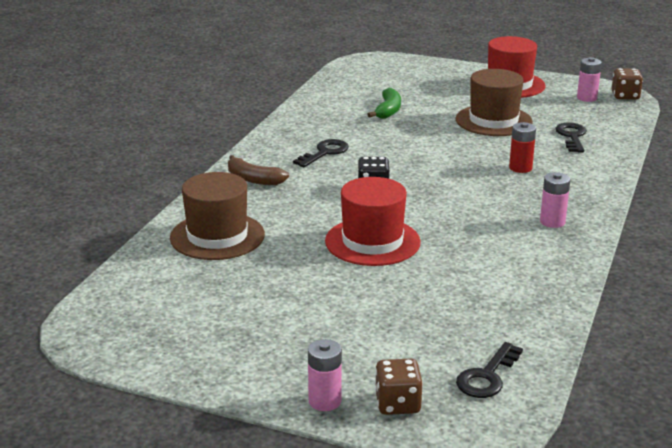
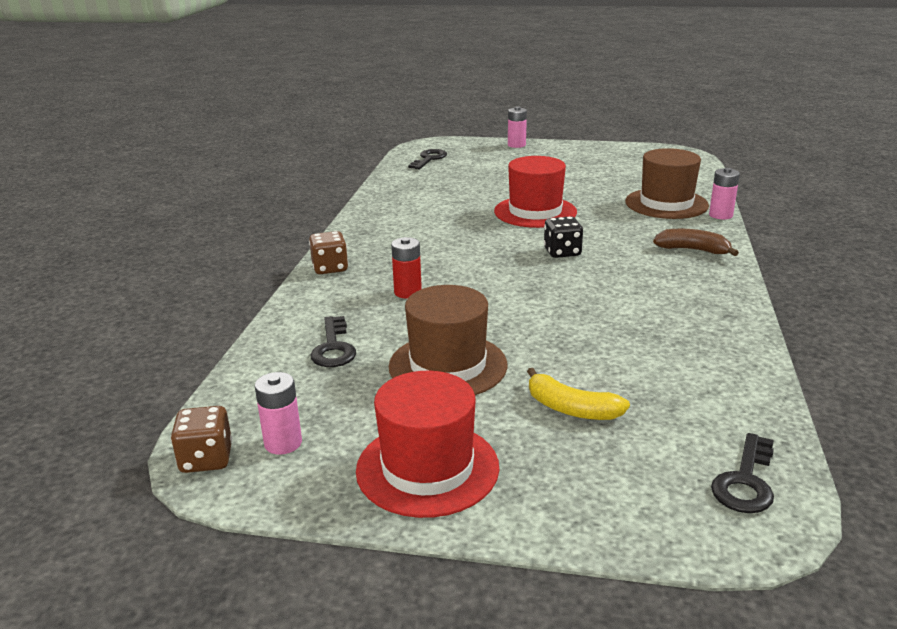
camera: 170 degrees right, 0 degrees up
(325, 153) = (648, 287): black key -> black key (745, 481)
(388, 110) = (616, 368): green banana -> none
(397, 404) = (477, 147): brown dice -> brown dice (330, 268)
(426, 97) = (571, 408): none -> yellow banana
(552, 222) = (378, 240): pink battery -> pink battery (720, 215)

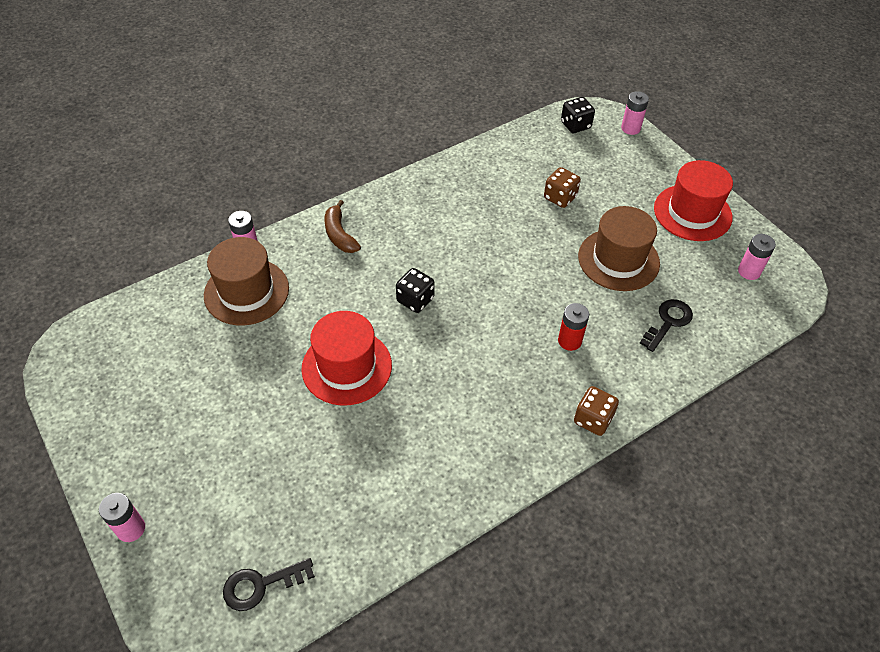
camera: 135 degrees left, 25 degrees up
(206, 459) = (794, 288): brown dice -> brown dice (560, 197)
(571, 408) = (593, 194): yellow banana -> none
(680, 538) = (630, 128): none -> pink battery
(745, 481) = (575, 125): black key -> black dice

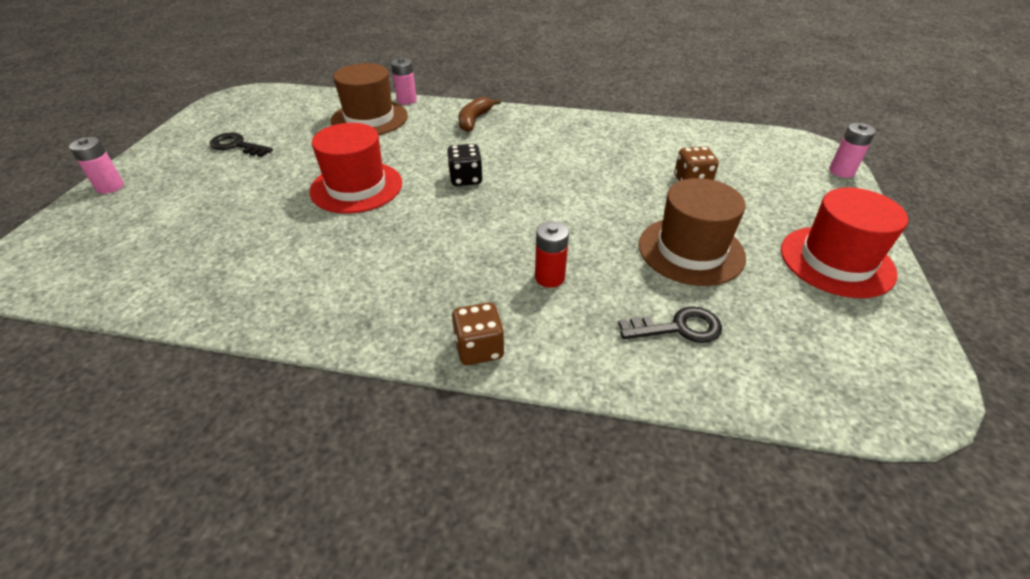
camera: 45 degrees right, 10 degrees down
(261, 585) = (96, 265): black key -> black key (237, 146)
(575, 125) = (779, 146): black dice -> none
(749, 271) = (853, 348): pink battery -> none

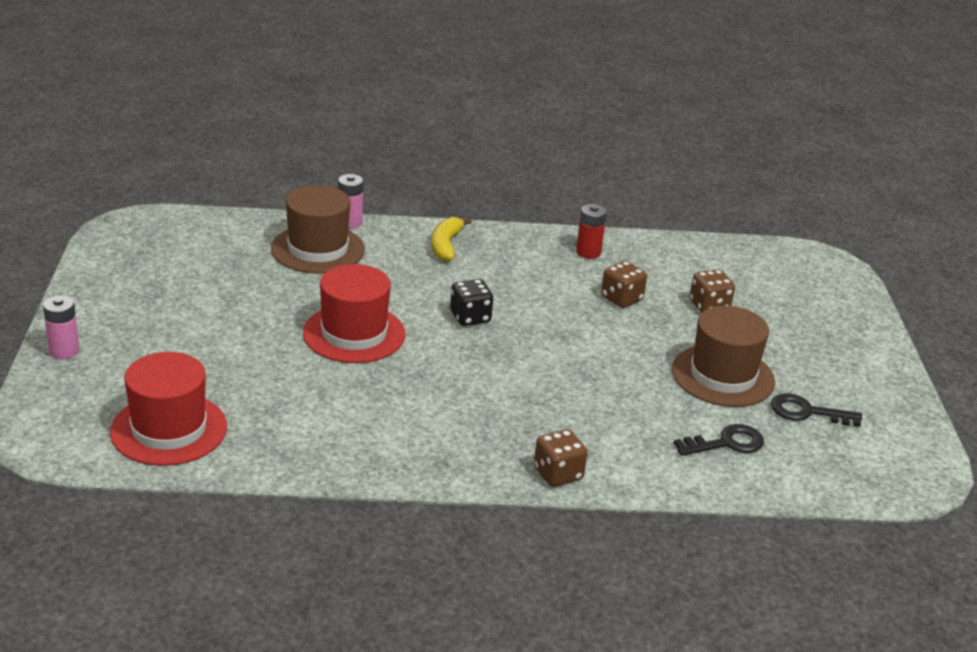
camera: 15 degrees left, 10 degrees down
(237, 146) = (177, 293): black key -> black key (807, 412)
(474, 120) = (446, 246): brown banana -> yellow banana
(549, 277) = (598, 410): red battery -> red battery (588, 252)
(610, 170) = (621, 299): none -> brown dice
(836, 261) = (856, 376): red hat -> red hat (169, 429)
(841, 171) = (855, 286): pink battery -> none

